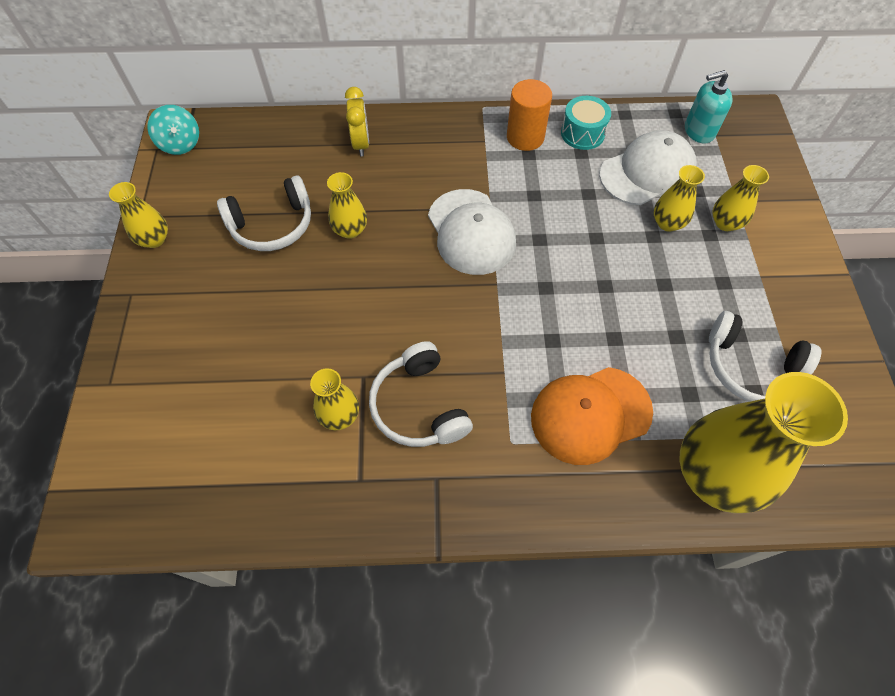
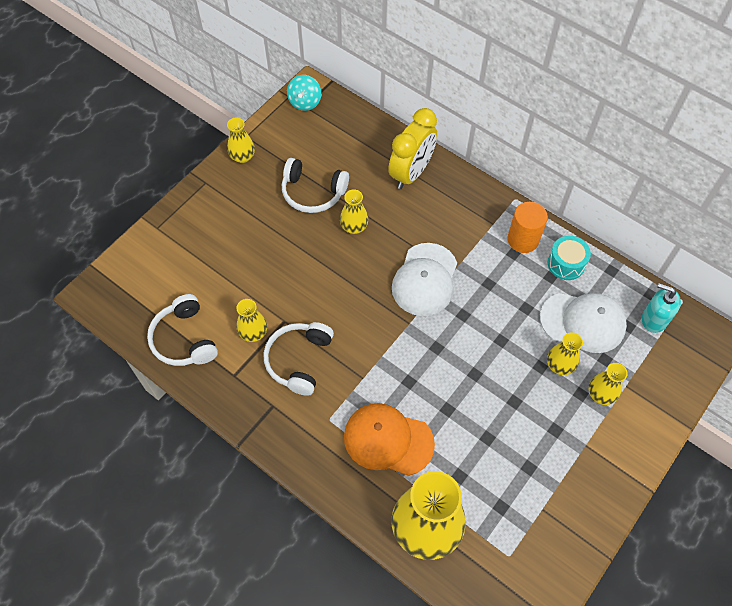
camera: 40 degrees right, 0 degrees up
(361, 144) = (411, 173): yellow clock -> yellow clock, size x1.68
(750, 367) = (515, 492): white headphones -> white headphones (184, 339)

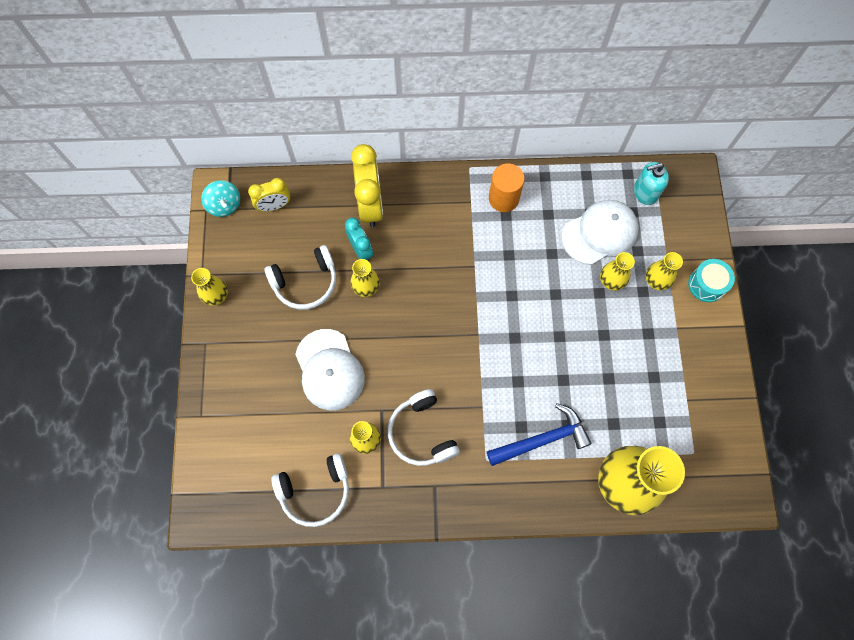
camera: 40 degrees left, 10 degrees up
(184, 339) = (315, 491): white headphones -> white headphones turned 45 degrees counterclockwise
(339, 126) = (274, 206): none -> yellow clock
(374, 199) = (361, 250): none -> turquoise clock
(388, 440) = (542, 439): orange cap -> blue hammer
(425, 279) = (459, 289): white cap -> white cap (329, 370)
(566, 264) = (550, 194): turquoise drum -> turquoise drum (706, 284)

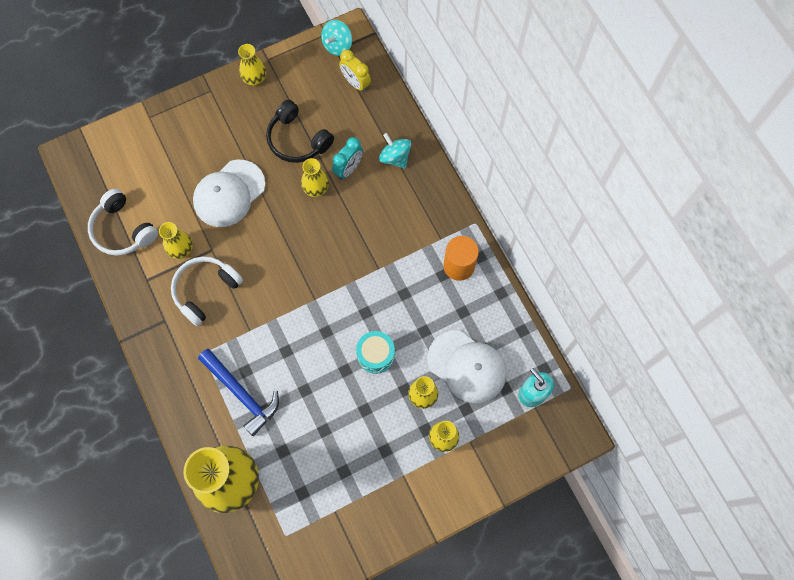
camera: 65 degrees right, 0 degrees up
(305, 282) = (297, 139): white headphones -> black headphones
(370, 205) = (395, 157): yellow clock -> turquoise spinning top
(706, 284) = (462, 488): turquoise drum -> turquoise drum (376, 355)

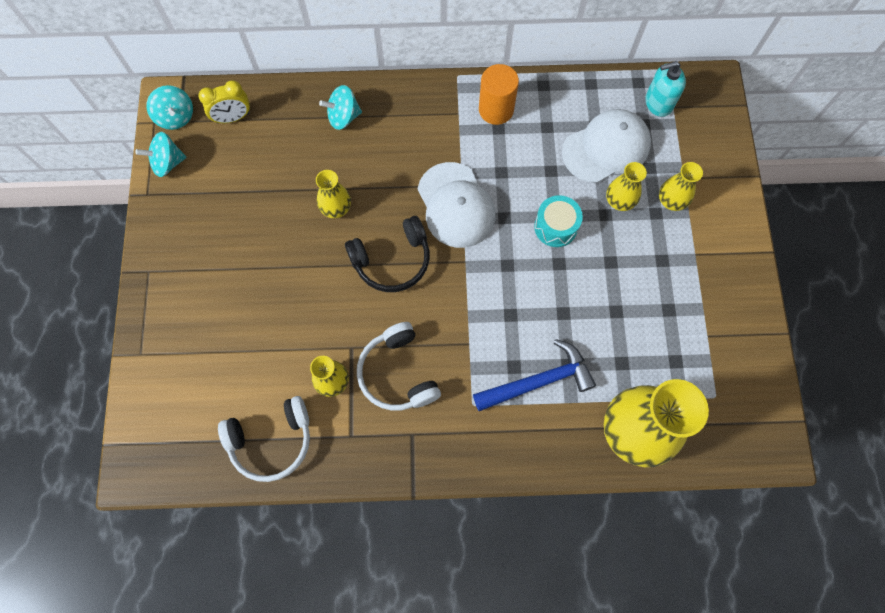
camera: 65 degrees left, 0 degrees up
(229, 193) = (291, 301): white cap -> white cap (456, 205)
(254, 78) = (163, 217): yellow vase -> none
(297, 139) = (266, 203): black headphones -> black headphones (392, 260)
(298, 59) = (168, 163): none -> turquoise spinning top
(348, 169) = (331, 166): turquoise clock -> none

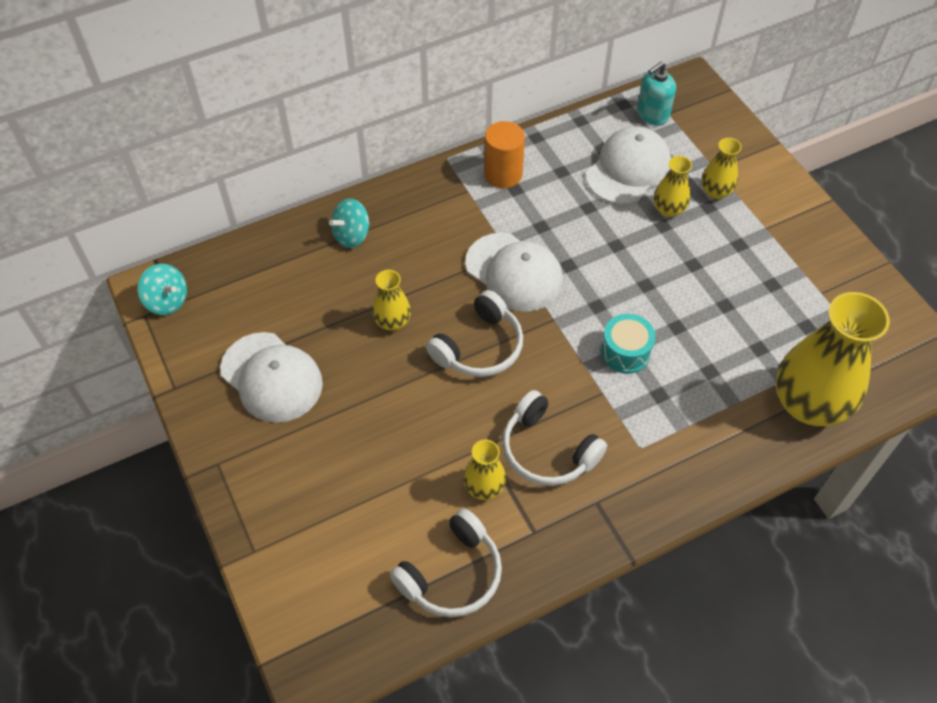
camera: 25 degrees left, 15 degrees down
(168, 163) = (182, 348): turquoise spinning top -> none
(221, 217) = (271, 377): none -> white cap
(233, 118) = (232, 279): yellow clock -> none
(392, 260) = (479, 347): black headphones -> white headphones
(538, 381) = (691, 398): blue hammer -> none
(555, 227) = (623, 254): turquoise drum -> turquoise drum (625, 352)

